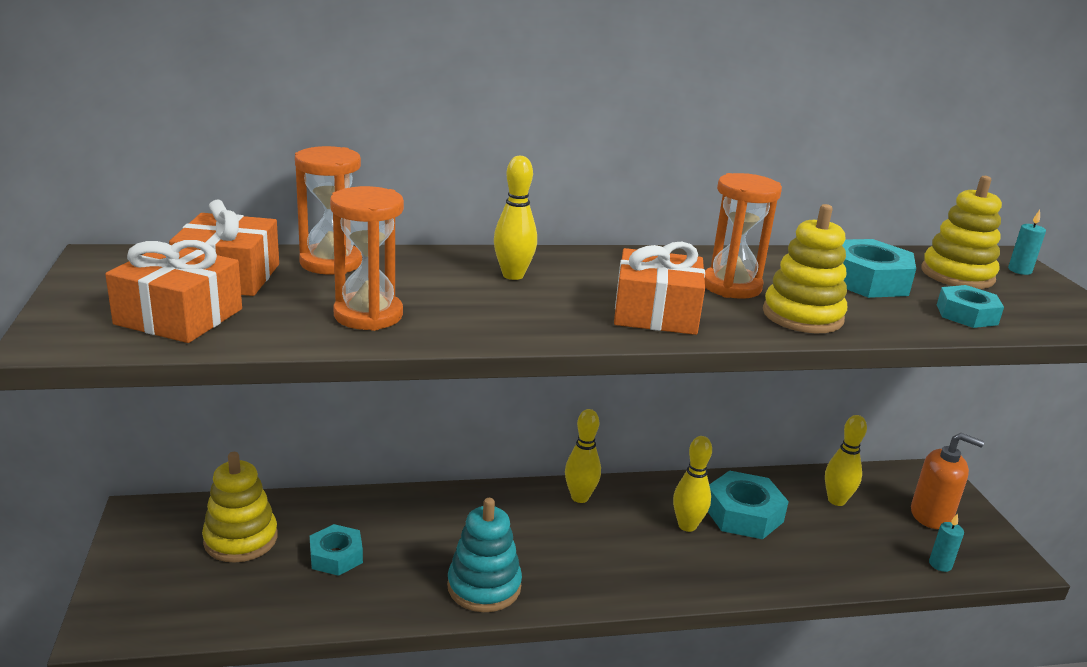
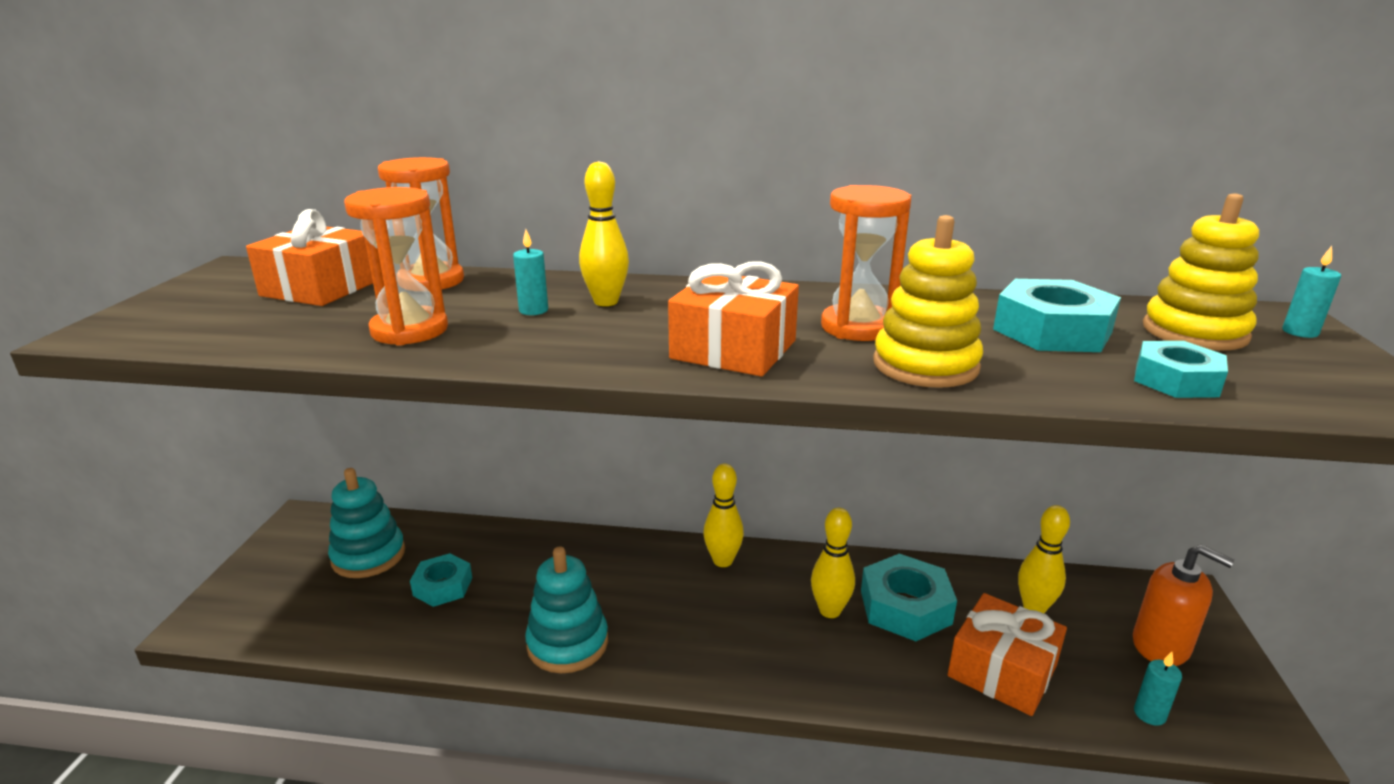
camera: 20 degrees right, 0 degrees up
(179, 316) = (231, 320): orange gift -> orange gift (1002, 670)
(241, 539) = (368, 556): yellow stacking toy -> turquoise stacking toy
(458, 288) = (533, 310): none -> turquoise candle

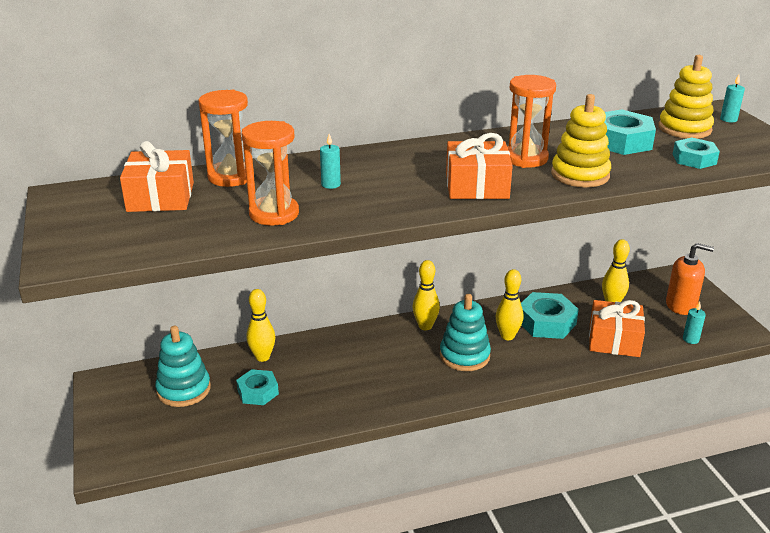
camera: 25 degrees left, 5 degrees up
(567, 643) = (371, 398): turquoise stacking toy -> turquoise stacking toy (464, 356)
(606, 302) = (367, 170): yellow bowling pin -> yellow bowling pin (262, 357)

